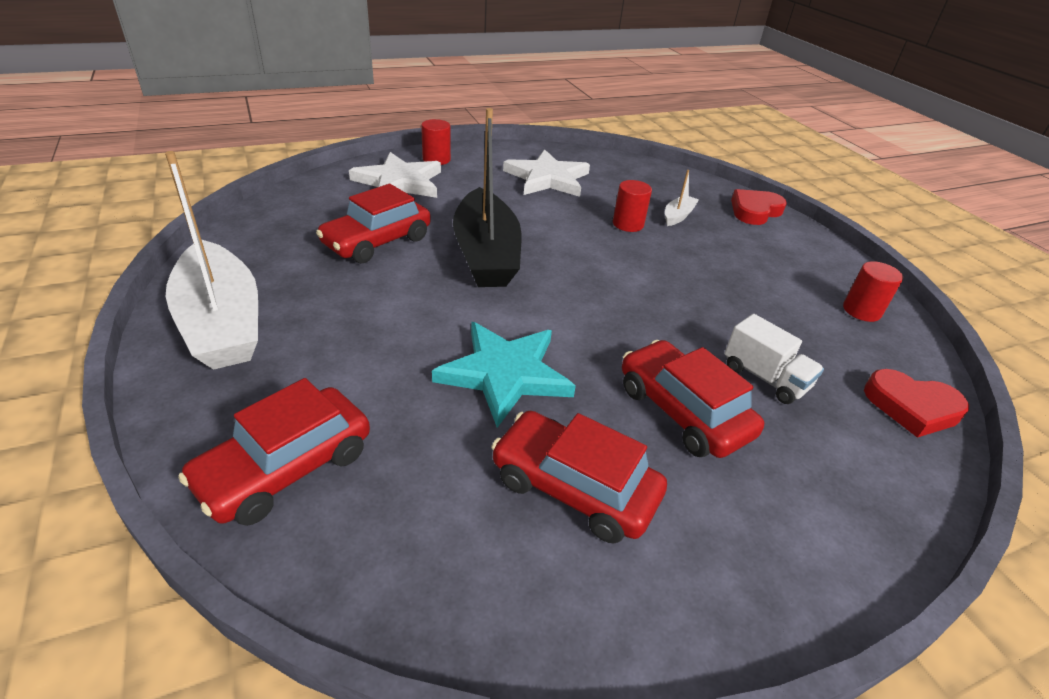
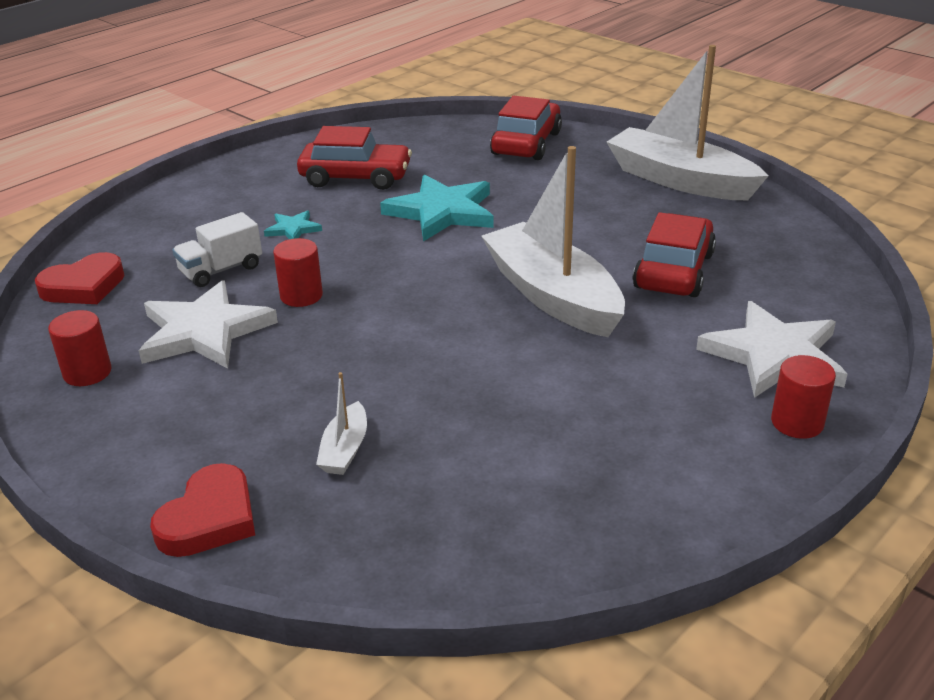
camera: 160 degrees right, 5 degrees down
(486, 254) = (552, 296): black boat -> white boat
(547, 178) = (595, 453): white star -> white star (204, 331)
(628, 224) = (415, 402): red cylinder -> red cylinder (301, 296)
(682, 411) = (293, 229): red car -> turquoise star
(764, 377) = (221, 270): white truck -> white truck turned 60 degrees counterclockwise
(911, 407) = (84, 286): red heart -> red heart turned 150 degrees clockwise

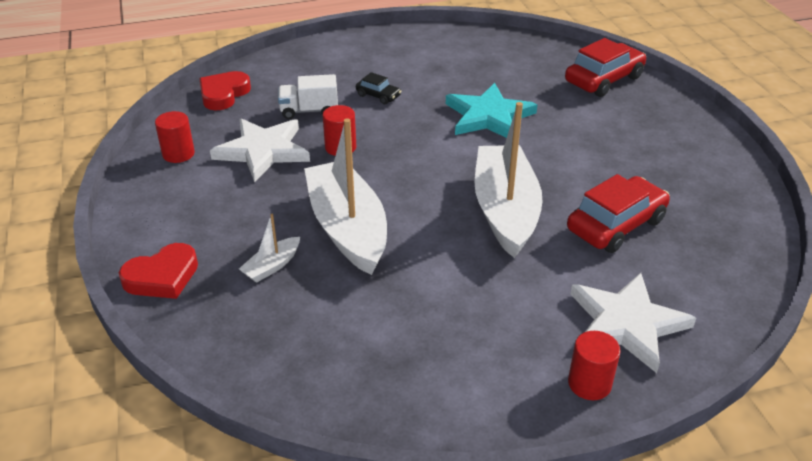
camera: 30 degrees right, 5 degrees up
(84, 286) = (223, 94): red heart -> red heart turned 120 degrees clockwise
(293, 229) = (378, 96): turquoise star -> black car
(356, 177) = (454, 69): red car -> none
(680, 180) = (698, 151): white boat -> white boat (348, 229)

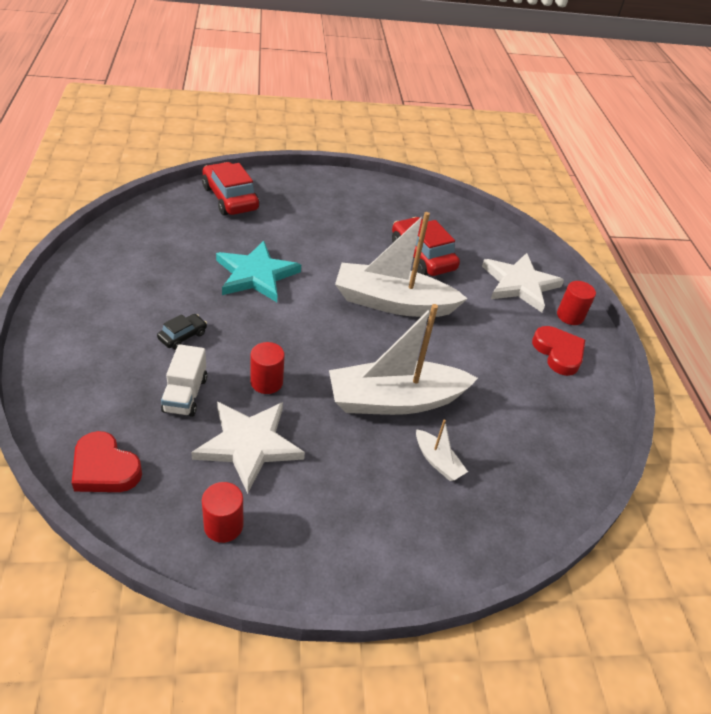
camera: 85 degrees left, 5 degrees up
(162, 276) = (440, 551): red heart -> red heart (558, 353)

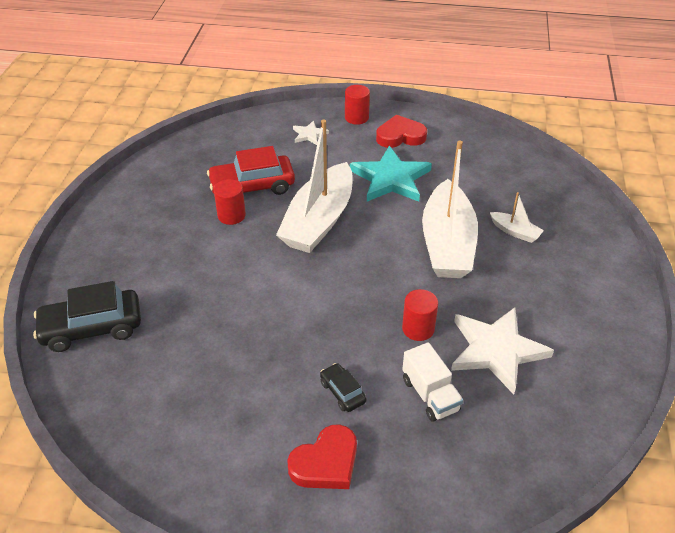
camera: 70 degrees left, 0 degrees up
(105, 468) = (525, 466): red heart -> red heart (326, 463)
(185, 394) = (430, 395): white truck -> white truck turned 45 degrees clockwise
(223, 525) = (585, 377): red cylinder -> red cylinder (231, 215)
(230, 198) = (92, 328): red car -> black car
(256, 275) = (251, 319): turquoise star -> turquoise star (391, 179)
(437, 461) = (515, 232): white boat -> white boat turned 60 degrees clockwise
(520, 284) = (309, 135): white star -> white star, size x0.48

